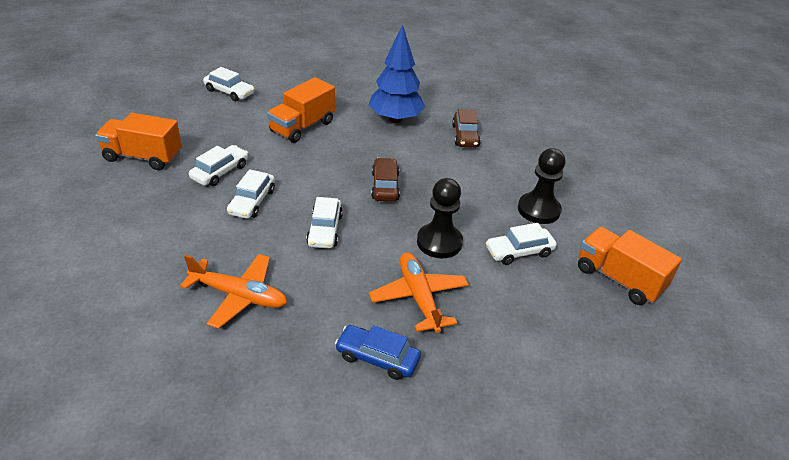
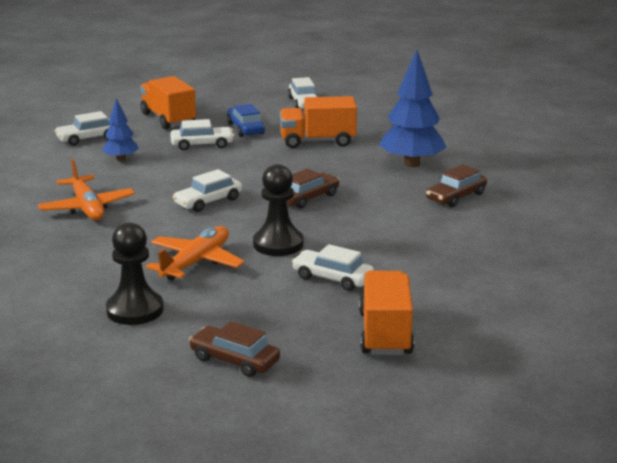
camera: 50 degrees right, 15 degrees down
(176, 223) = (121, 159): none -> blue tree
(252, 202) = (190, 168): white car -> white car (88, 138)
(377, 358) = (105, 274): blue car -> blue car (245, 128)
(538, 210) = (413, 265): black pawn -> black pawn (135, 310)
(593, 371) = (234, 360): none -> brown car

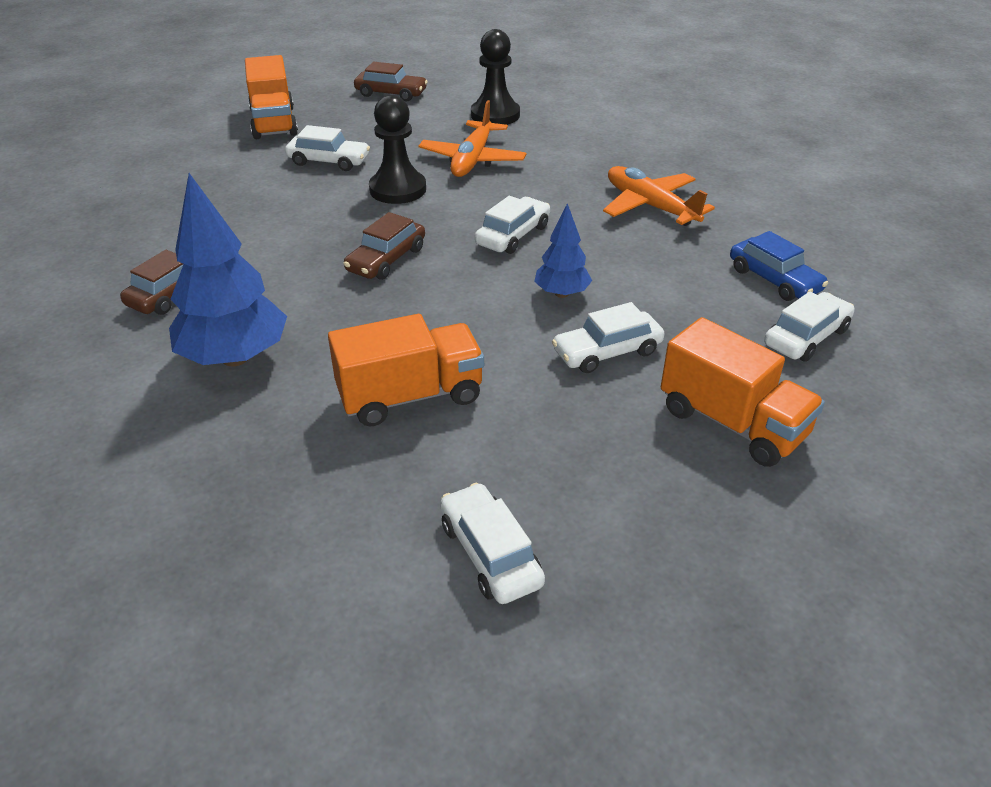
camera: 165 degrees right, 15 degrees up
(121, 159) = (700, 295): blue tree -> blue tree (561, 294)
(245, 128) = (563, 416): blue car -> blue car (774, 280)

